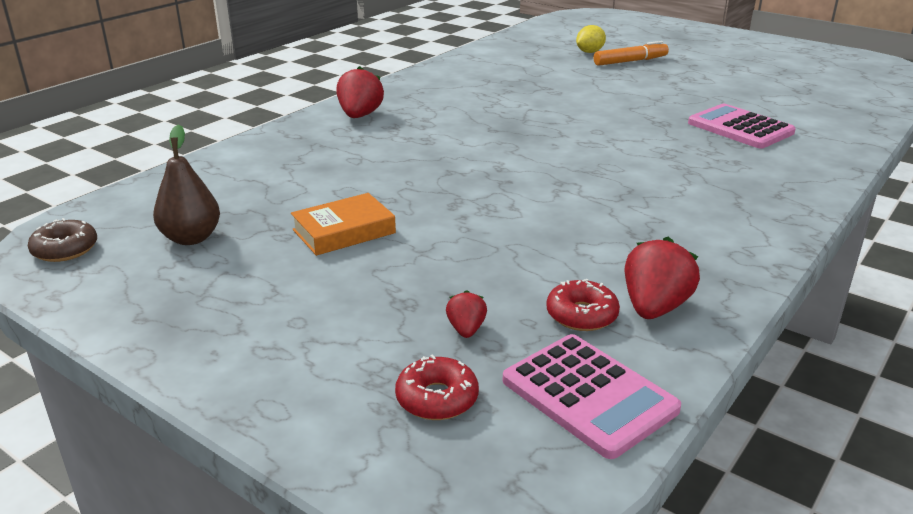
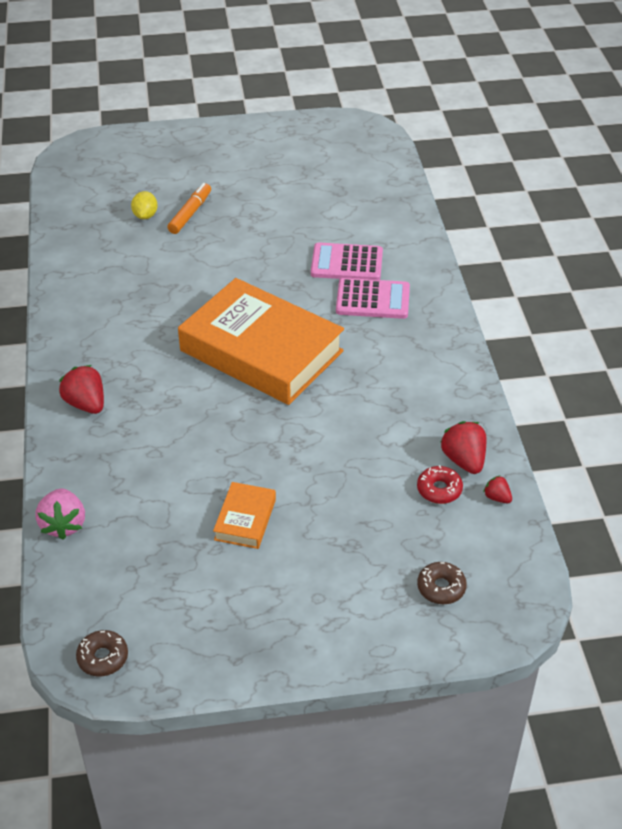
camera: 45 degrees left, 15 degrees up
(191, 238) = (165, 591): brown pear -> none
(211, 164) = (63, 524): none -> pink strawberry
(437, 398) = (441, 588): red donut -> brown donut
(466, 329) = (401, 539): red strawberry -> red strawberry (497, 497)
(558, 144) = (261, 351): none -> orange book
(588, 395) = (496, 536): pink calculator -> pink calculator (373, 300)

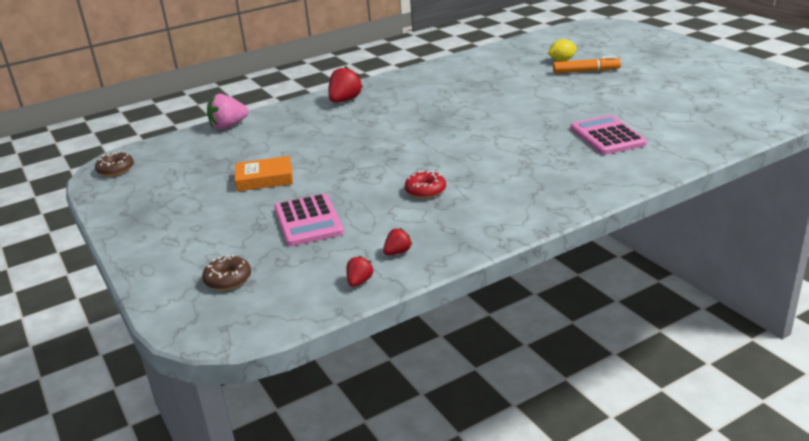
camera: 70 degrees right, 15 degrees down
(261, 351) = (456, 135): orange book -> none
(373, 300) = (572, 158): pink calculator -> pink calculator (308, 221)
(439, 489) = (350, 249): red donut -> red donut (425, 190)
(464, 460) = (398, 252): red strawberry -> red strawberry, size x0.54

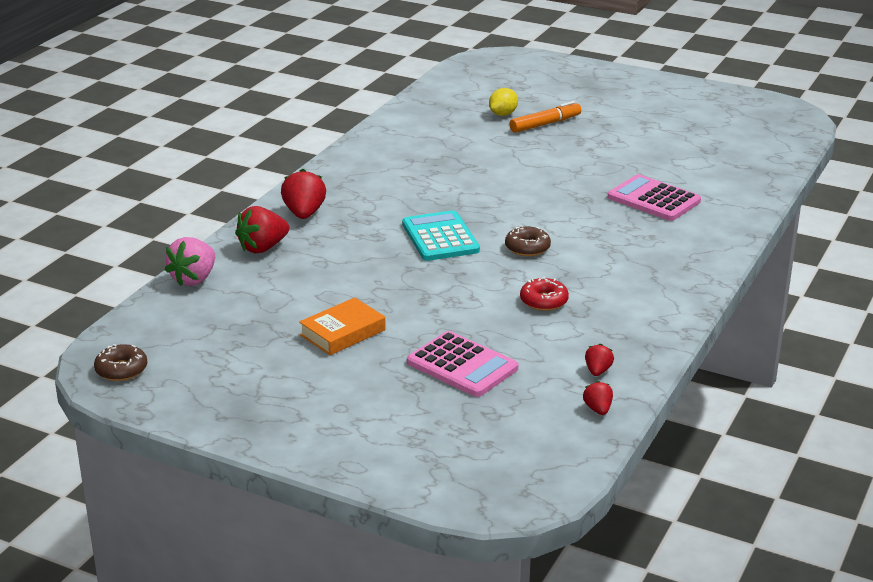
camera: 35 degrees left, 0 degrees up
(228, 279) = (461, 448): brown donut -> brown donut (527, 248)
(292, 116) = (263, 248): none -> red strawberry
(411, 132) = (440, 237): none -> turquoise calculator

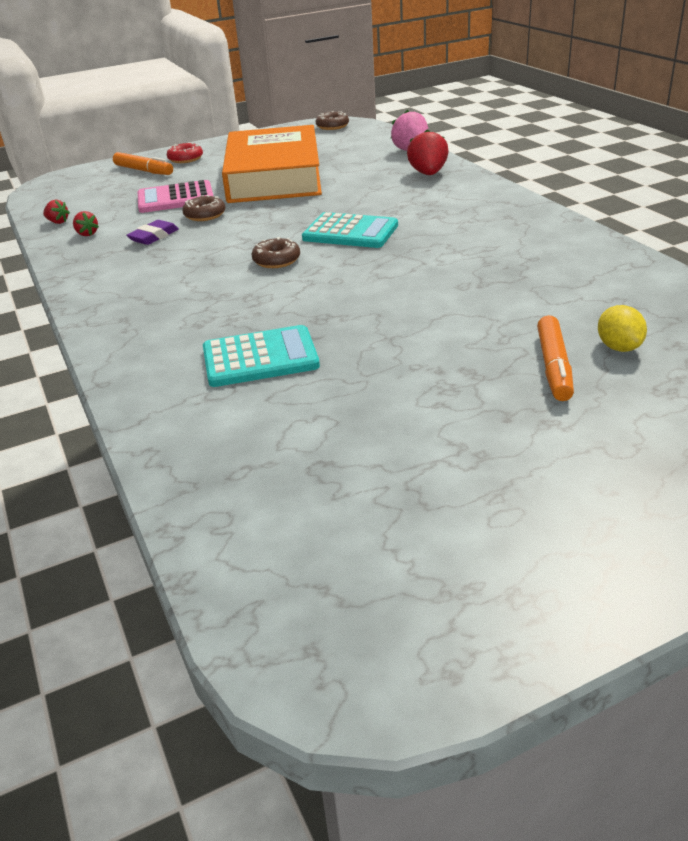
camera: 130 degrees right, 5 degrees up
(304, 214) = (468, 195): red strawberry -> none
(342, 332) = (274, 176): orange book -> orange book, size x2.34
(405, 440) = (144, 171): none -> orange marker
(482, 325) = (205, 215): none -> brown donut
(544, 301) = (193, 242): red donut -> red donut (185, 159)
(557, 328) = (154, 237): none -> purple eraser
(653, 199) = (260, 358): pink calculator -> turquoise calculator

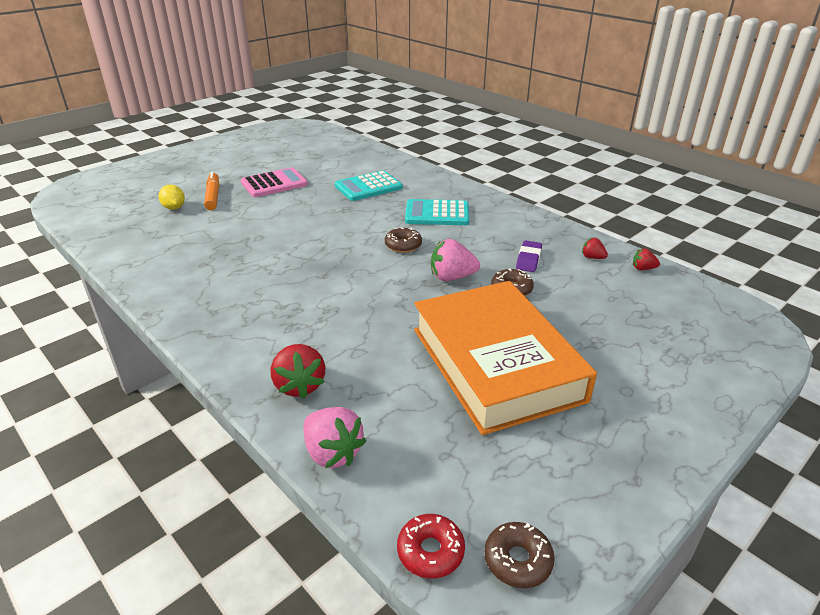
camera: 160 degrees right, 0 degrees up
(144, 171) = (682, 364): orange marker -> none
(175, 198) = (571, 311): pink calculator -> pink calculator (274, 183)
(185, 159) = (663, 400): red donut -> red donut (430, 551)
(251, 227) = (452, 277): none -> pink strawberry
(350, 232) = (358, 278): turquoise calculator -> turquoise calculator (437, 214)

